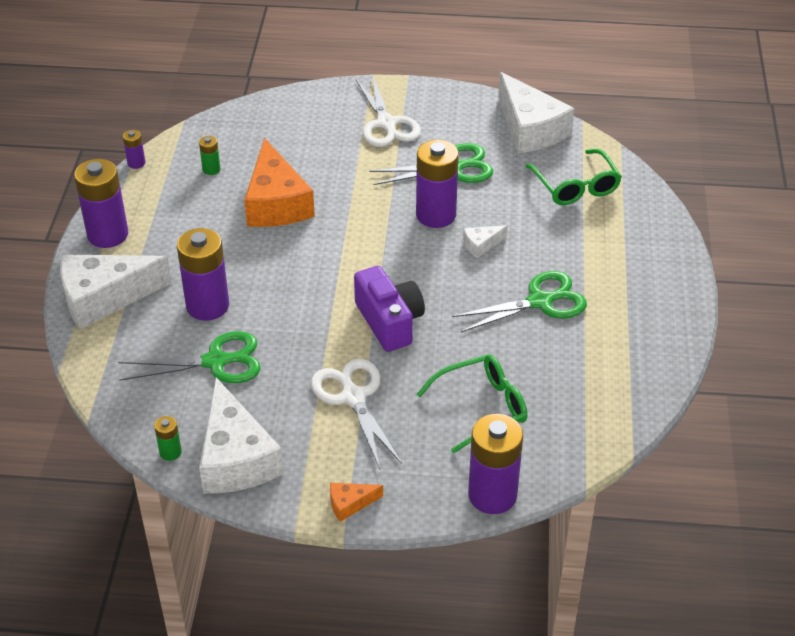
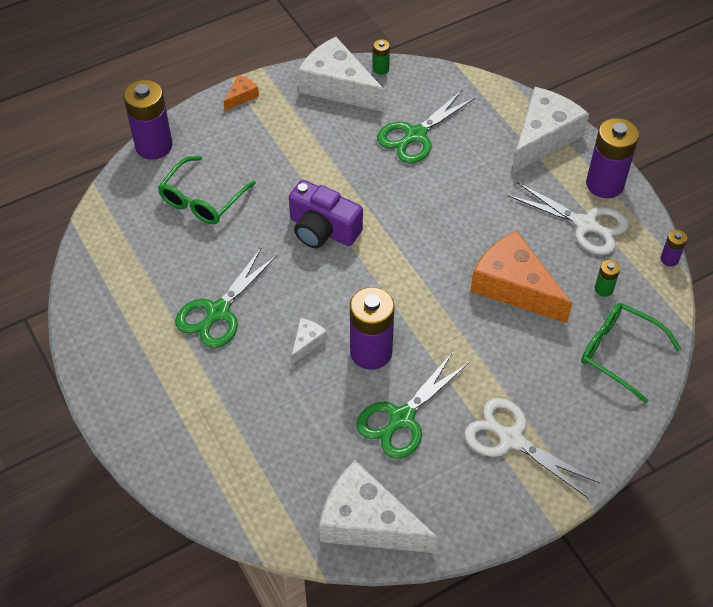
camera: 145 degrees right, 10 degrees up
(207, 306) = (466, 170): purple battery -> none
(353, 397) = (298, 160): white scissors -> white scissors (586, 225)
(575, 186) = (269, 465): green glasses -> green glasses (620, 353)

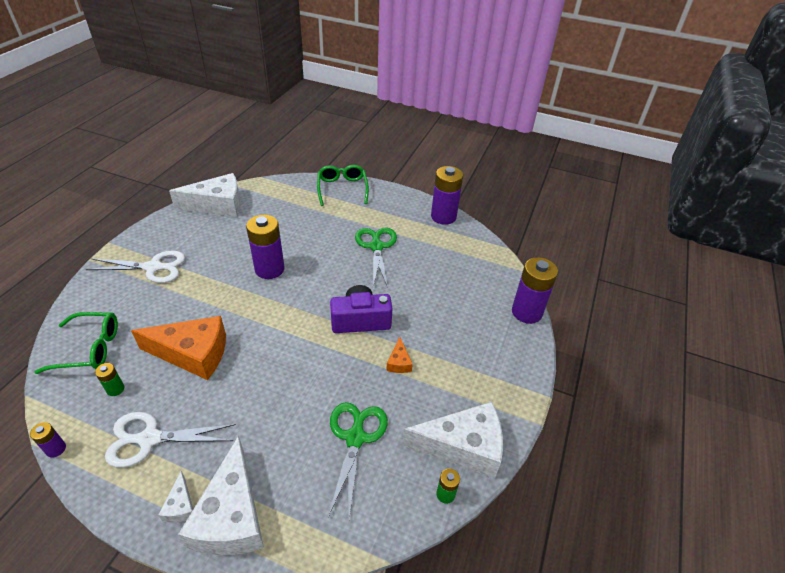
camera: 140 degrees right, 10 degrees down
(203, 199) = (455, 297): green glasses -> green glasses (342, 189)
(241, 96) = (521, 385): orange cheese -> orange cheese (399, 362)
(307, 342) = (312, 257): white cheese -> white cheese (180, 505)
(401, 418) = (228, 248): green scissors -> none
(604, 184) = (143, 496): purple battery -> purple battery (443, 217)

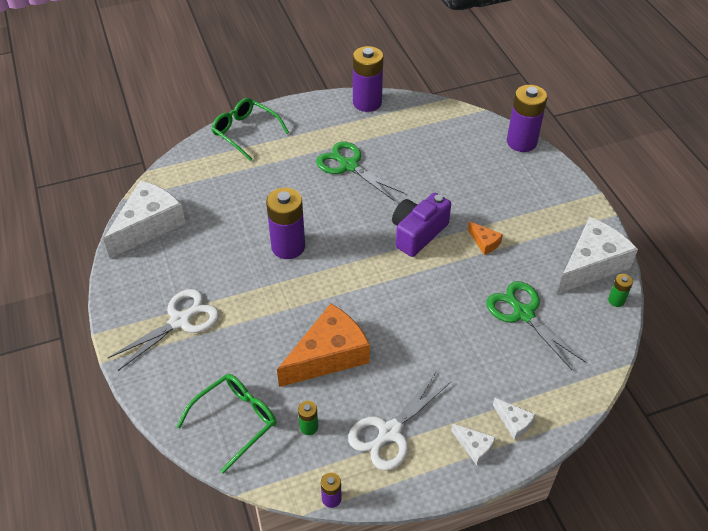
camera: 40 degrees left, 5 degrees up
(231, 515) = (514, 422): white cheese -> white cheese, size x0.44

